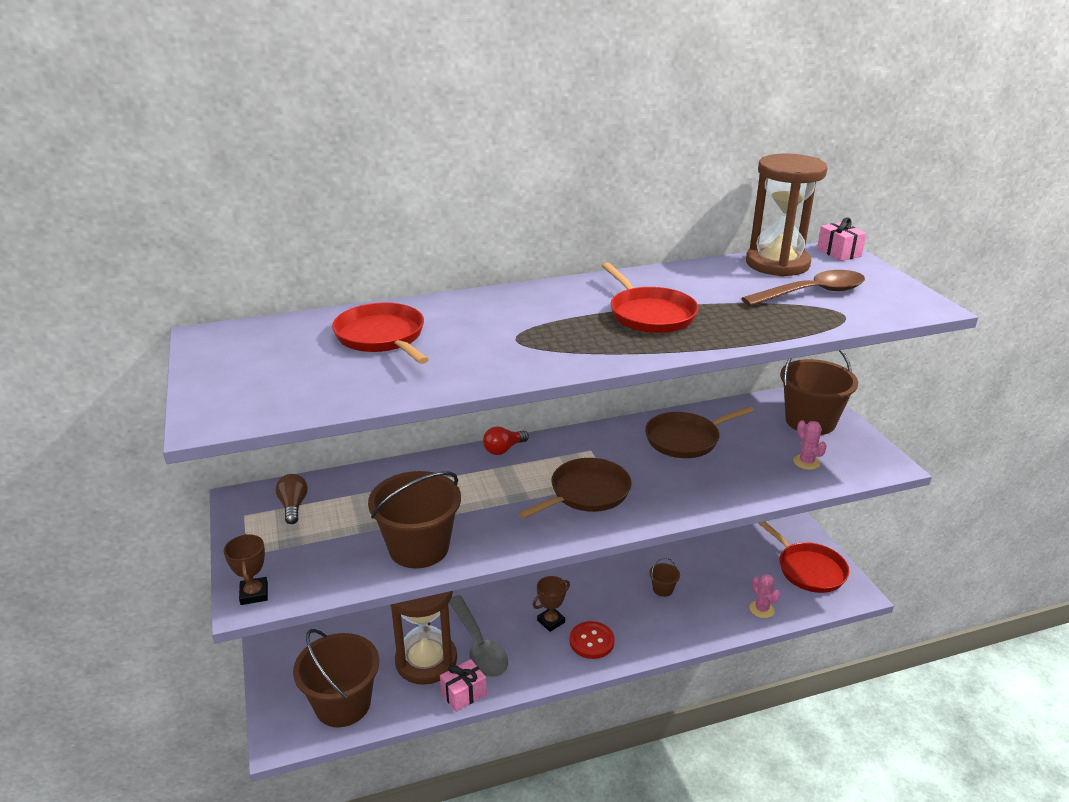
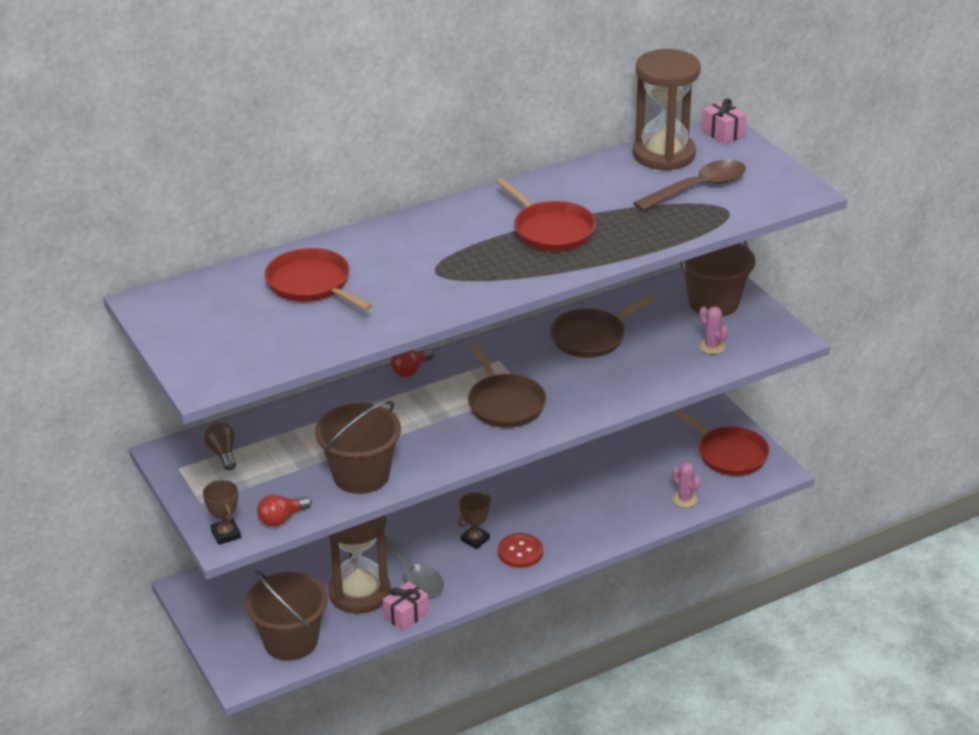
camera: 10 degrees left, 5 degrees up
(319, 585) = (282, 519): none -> red light bulb
(586, 493) = (505, 404): brown pan -> brown pan turned 120 degrees clockwise
(663, 589) = (583, 493): brown bucket -> none

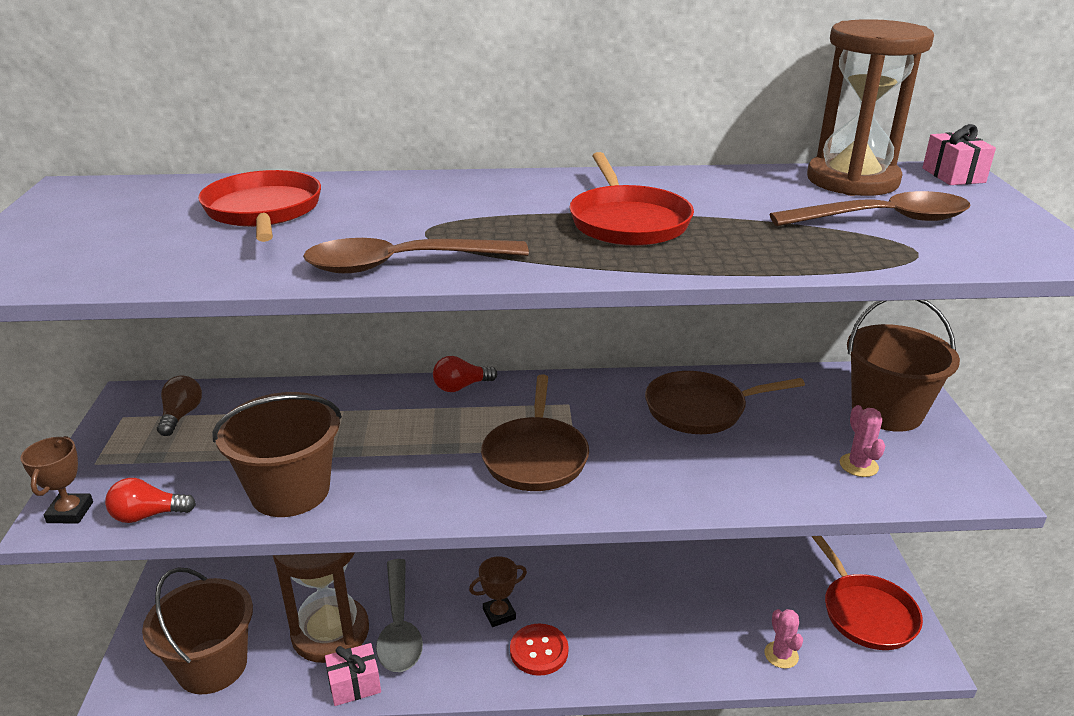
camera: 25 degrees right, 5 degrees down
(449, 301) = (402, 265): none -> brown spoon

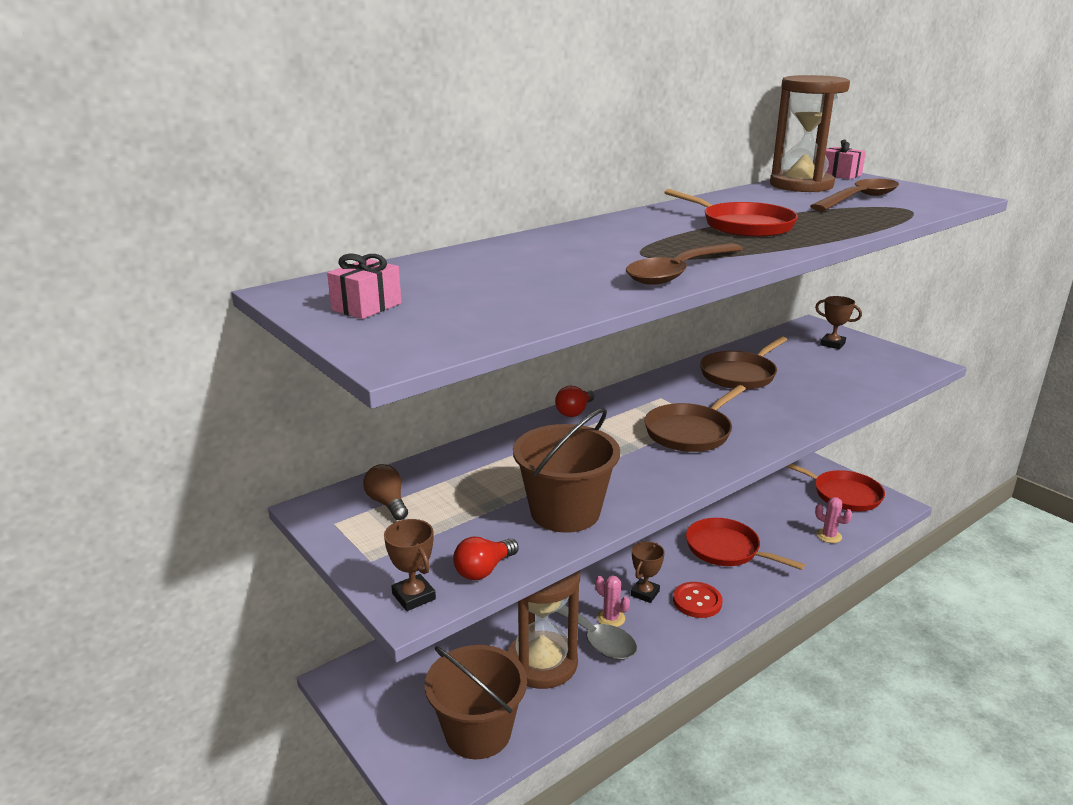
camera: 35 degrees left, 5 degrees down
(263, 211) = (500, 269): red pan -> red pan (726, 549)
(354, 685) = (604, 684): pink gift -> pink gift (367, 307)
(535, 457) = (690, 432): brown pan -> brown pan turned 75 degrees clockwise
(858, 465) = (860, 374): pink cactus -> pink cactus (611, 618)
(887, 411) = (832, 344): brown bucket -> brown trophy

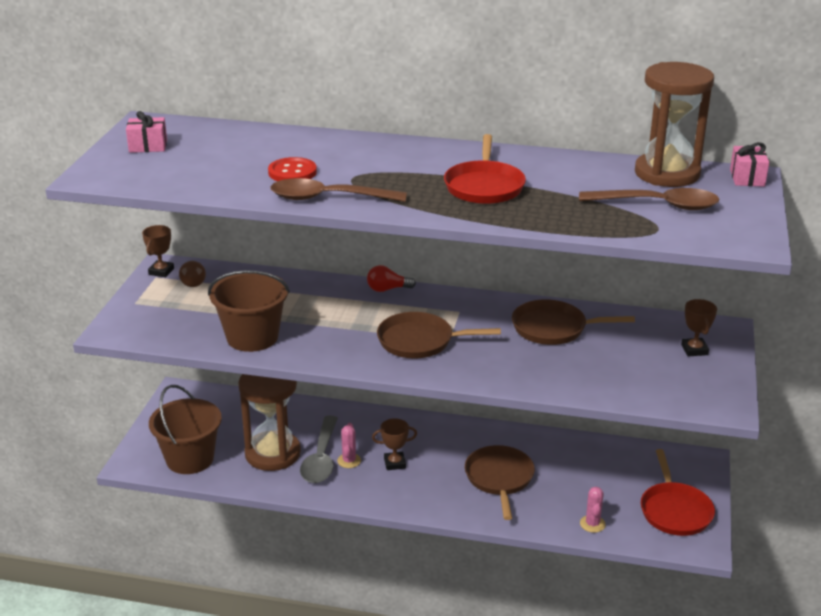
camera: 50 degrees right, 5 degrees up
(387, 503) = (193, 281): brown light bulb -> brown light bulb turned 150 degrees clockwise
(413, 596) = (118, 329): brown trophy -> brown trophy (161, 271)
(484, 570) = (163, 337): red light bulb -> none
(697, 601) = (415, 490): red button -> red button (292, 172)
(726, 549) = (499, 478): red pan -> brown pan

